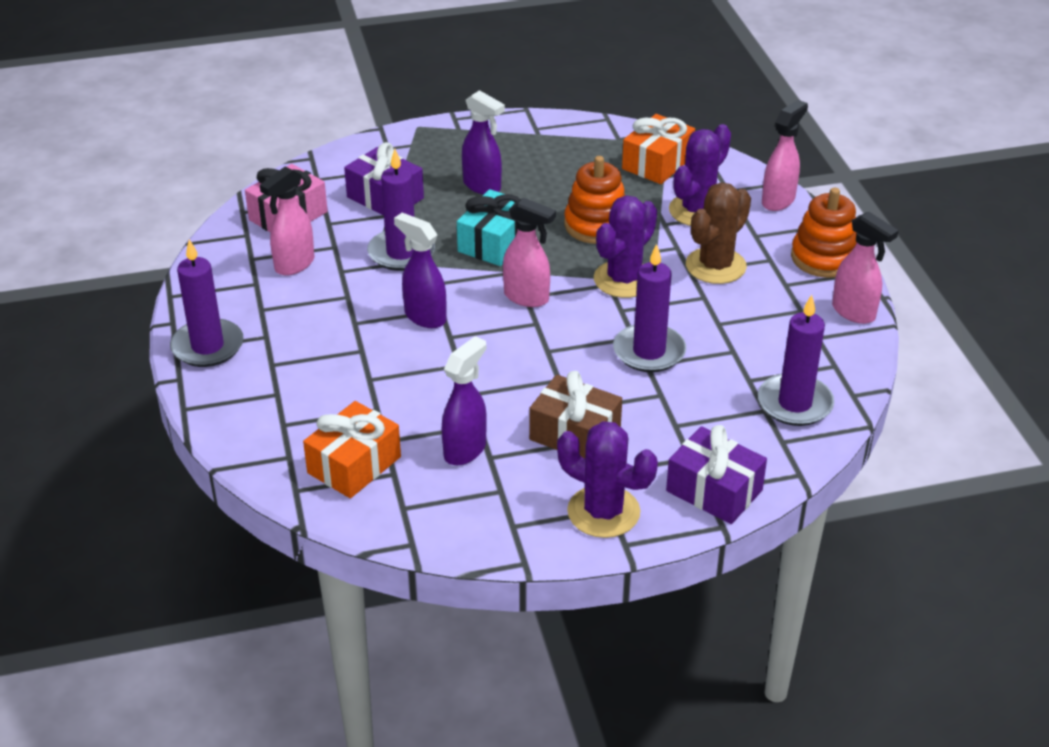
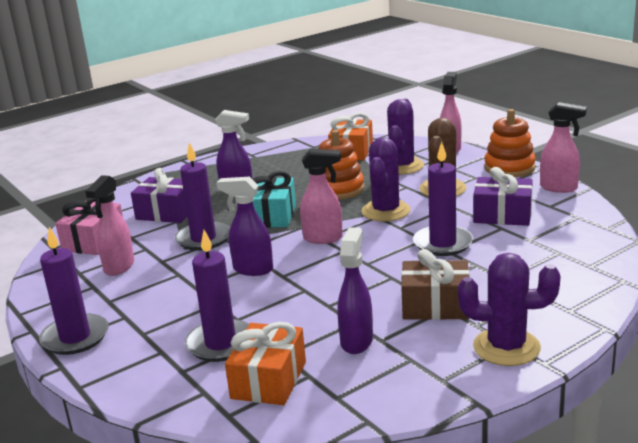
camera: 20 degrees left, 15 degrees down
(714, 490) = (575, 308): purple gift -> purple gift (502, 215)
(795, 403) = (575, 243): purple candle -> purple candle (221, 344)

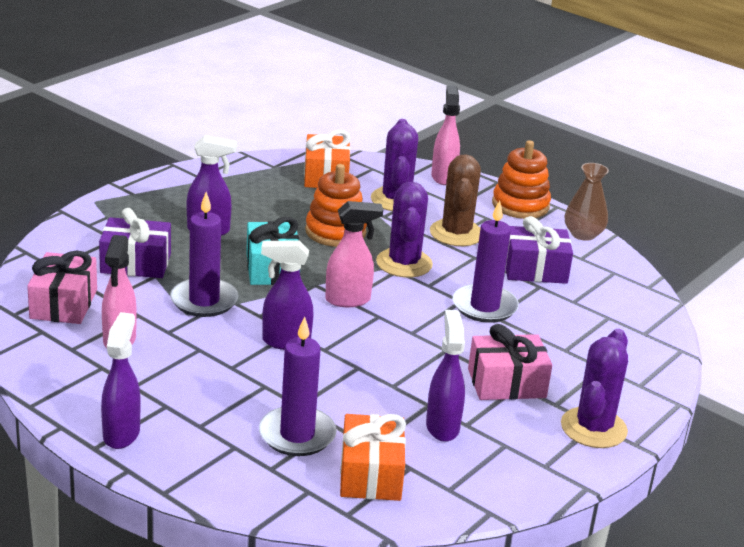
camera: 20 degrees left, 5 degrees up
(75, 337) = (121, 433): purple candle -> purple spray bottle
(435, 306) = (506, 383): brown gift -> pink gift
(506, 347) = (593, 428): purple cactus -> purple cactus turned 60 degrees counterclockwise
(559, 188) = (583, 234): pink spray bottle -> brown vase

